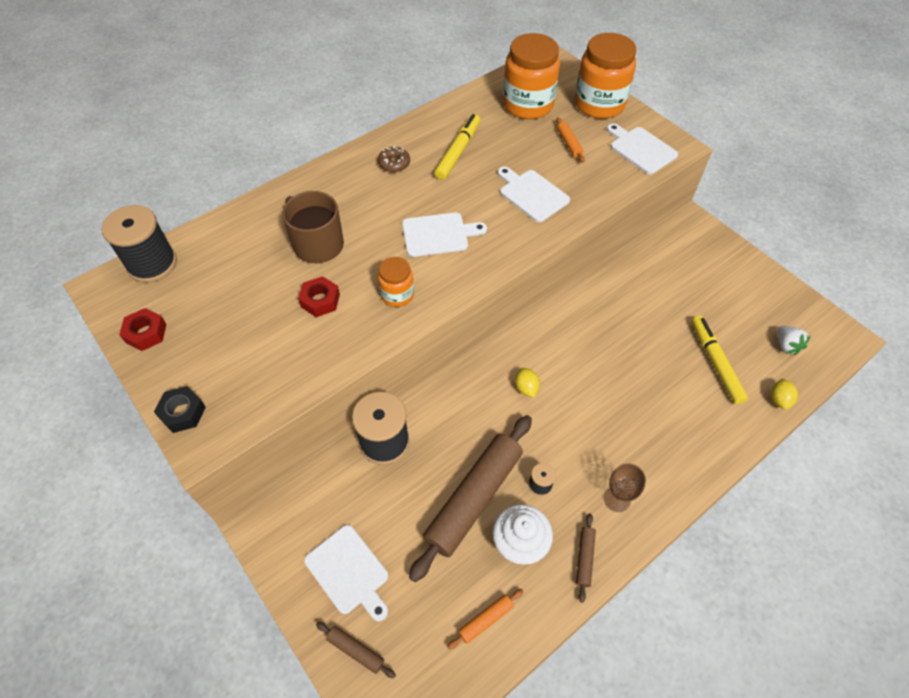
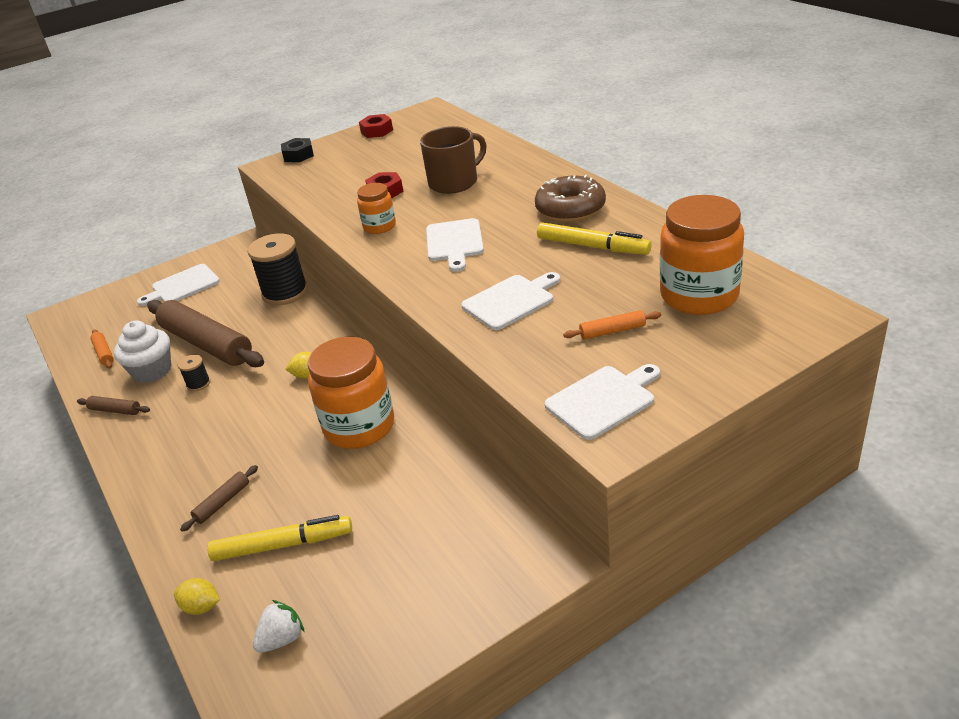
camera: 100 degrees right, 20 degrees down
(152, 264) = (448, 121): black spool -> none
(356, 650) = (125, 294): brown rolling pin -> brown rolling pin (222, 502)
(394, 163) = (570, 209): brown donut -> brown donut, size x1.85
(599, 104) = (713, 362): orange jar -> orange jar (359, 427)
(617, 499) = (156, 436): brown goblet -> none
(786, 345) = (282, 639): white strawberry -> white strawberry turned 150 degrees clockwise

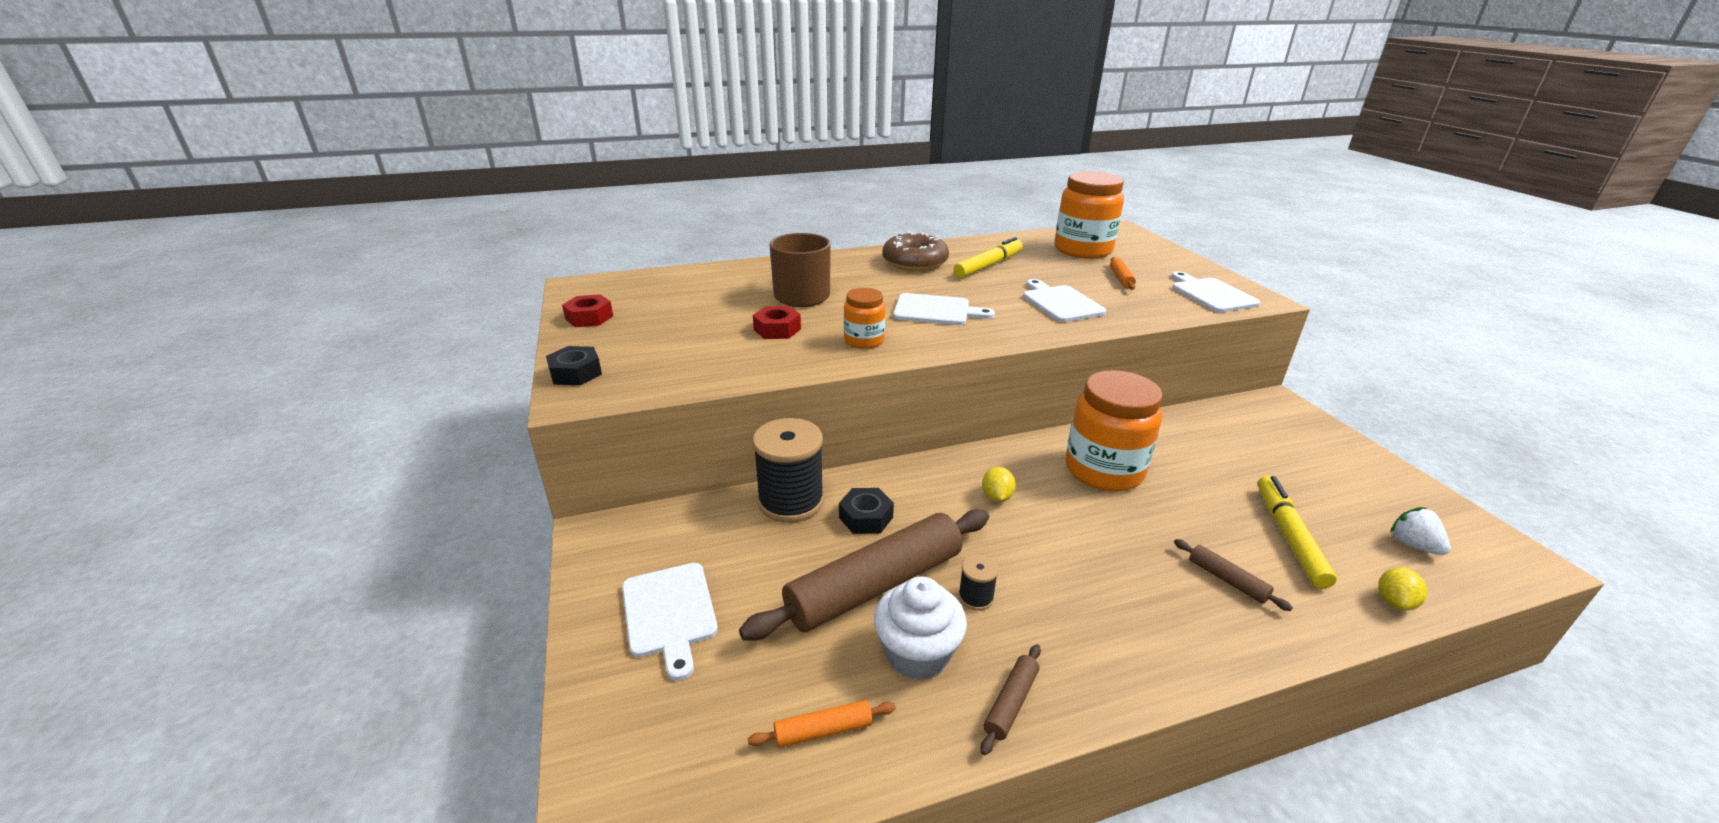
camera: 80 degrees left, 5 degrees down
(273, 324) = (866, 517): none -> black nut

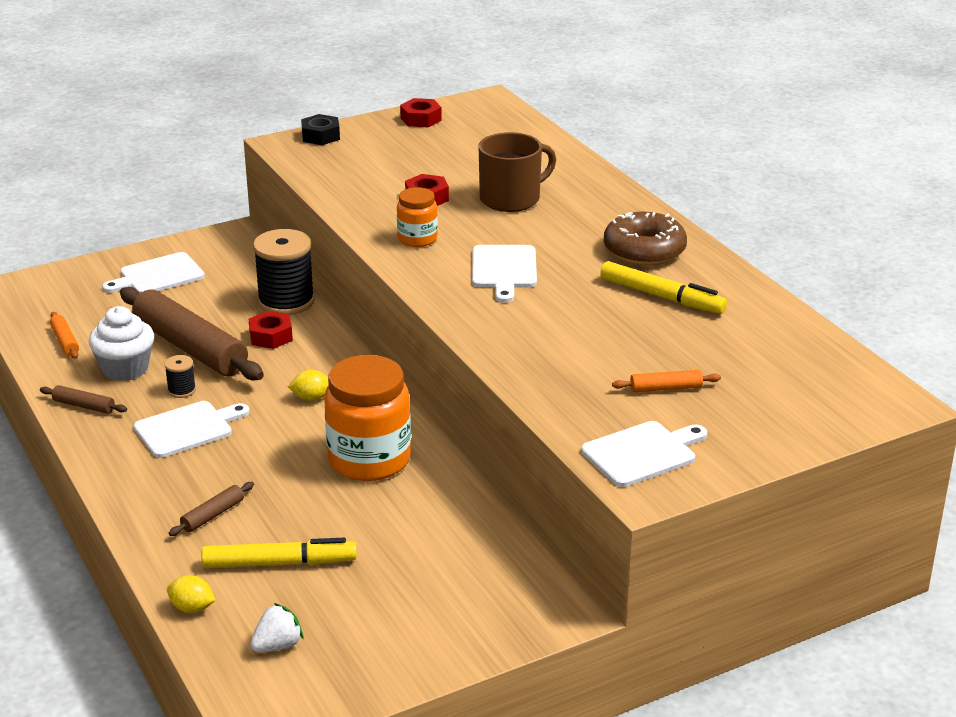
camera: 80 degrees right, 0 degrees up
(866, 517) = (271, 336): black nut -> red nut
(1060, 303) = (560, 342): white cutting board -> white cutting board (187, 429)
(1082, 250) = (767, 365): orange jar -> none

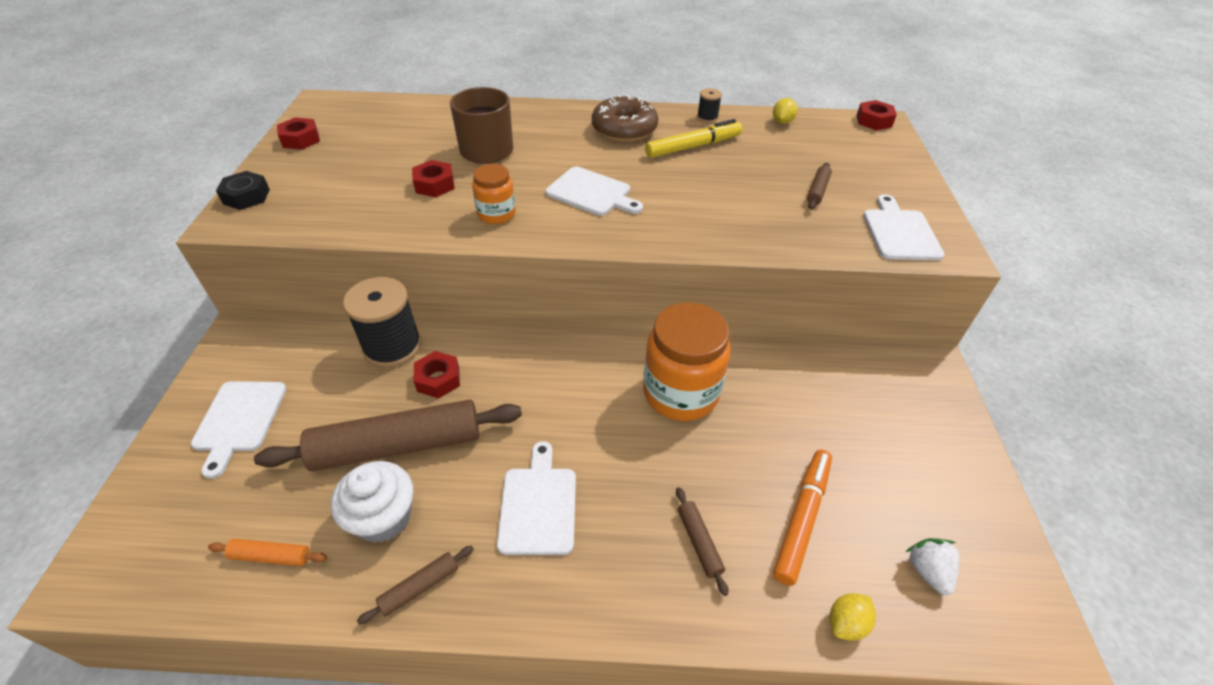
camera: 60 degrees left, 15 degrees up
(181, 390) = (467, 483): black spool -> black spool (707, 117)
(279, 563) = (802, 518): yellow marker -> orange marker
(311, 398) = (561, 392): yellow lemon -> yellow lemon (782, 122)
(666, 388) = (817, 190): orange rolling pin -> brown rolling pin
(893, 396) = (873, 121): none -> red nut

